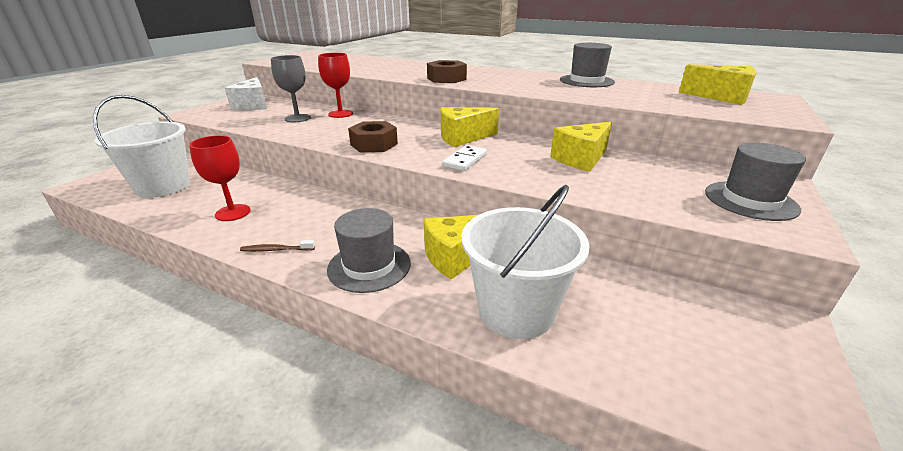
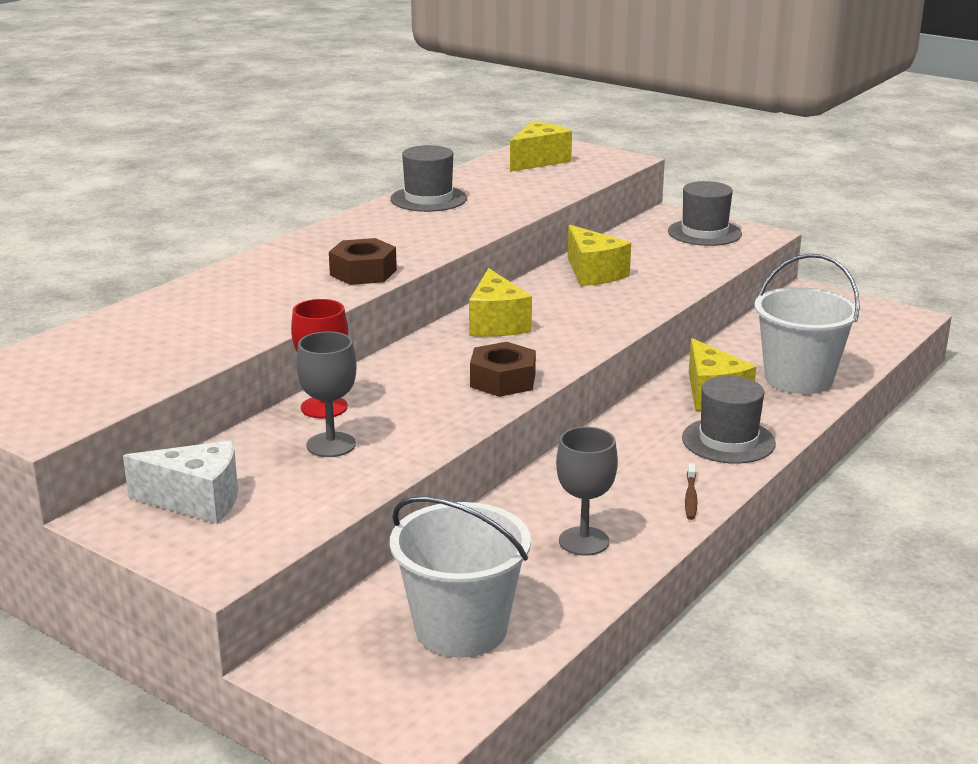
camera: 80 degrees left, 5 degrees down
(233, 213) = (584, 541): red goblet -> grey goblet
(465, 160) = (581, 329): white domino -> none

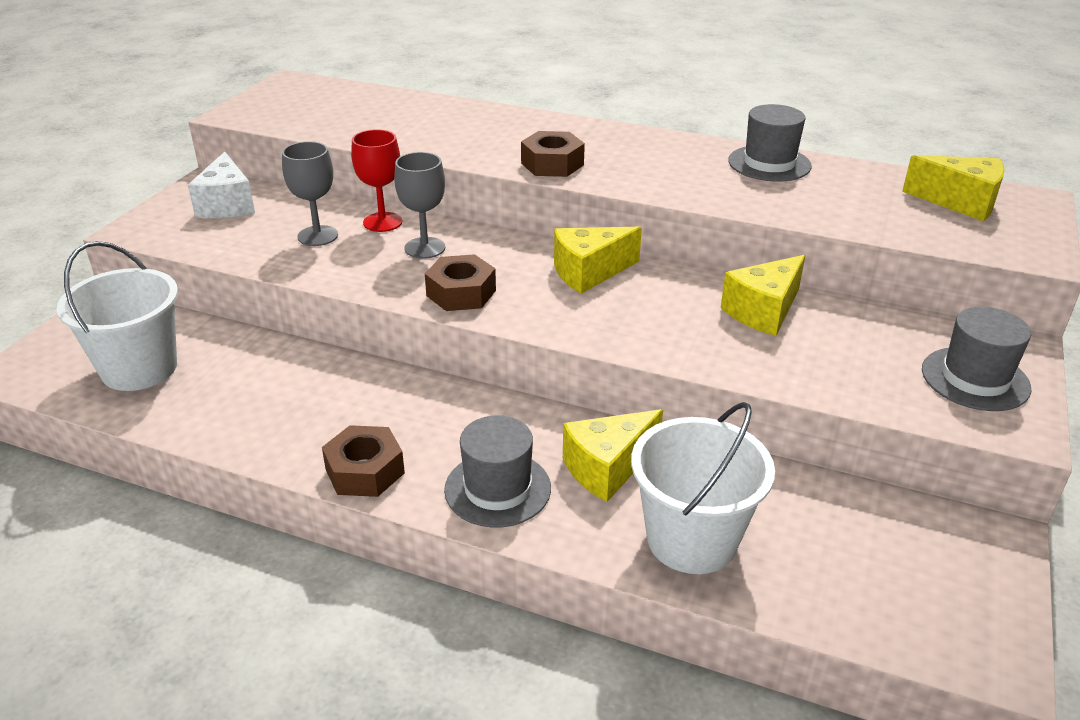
camera: 75 degrees right, 10 degrees up
(584, 541) = (273, 412): grey goblet -> grey goblet (425, 248)
(691, 497) = (365, 471): brown toothbrush -> brown nut

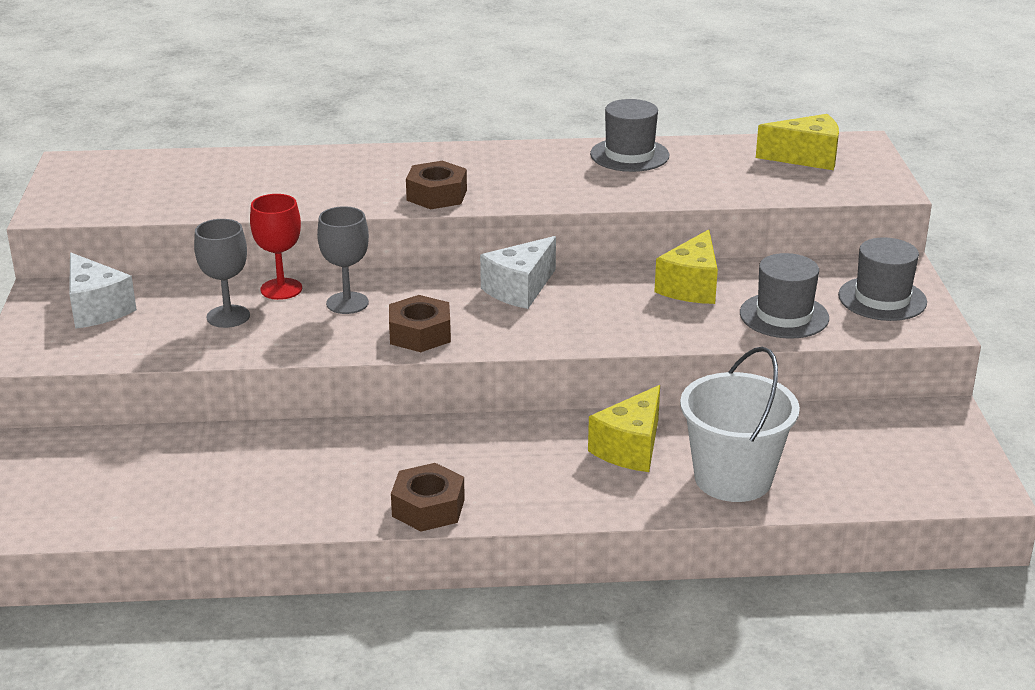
camera: 25 degrees left, 5 degrees down
(139, 368) = (121, 488): white bucket -> none
(497, 489) = (553, 488): grey hat -> grey hat (784, 316)
(589, 272) = (520, 289): yellow cheese -> white cheese

